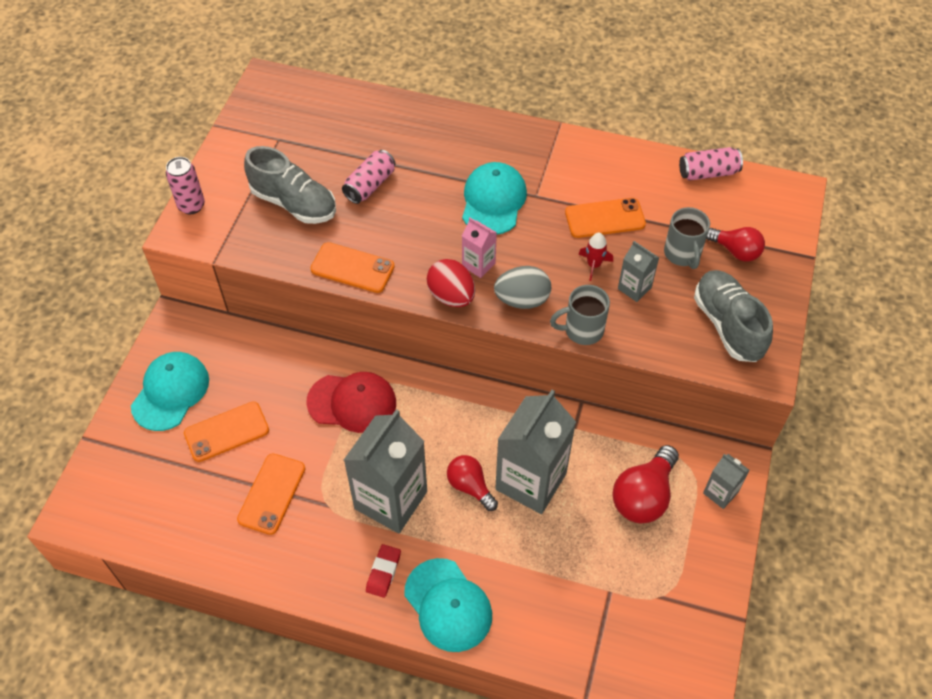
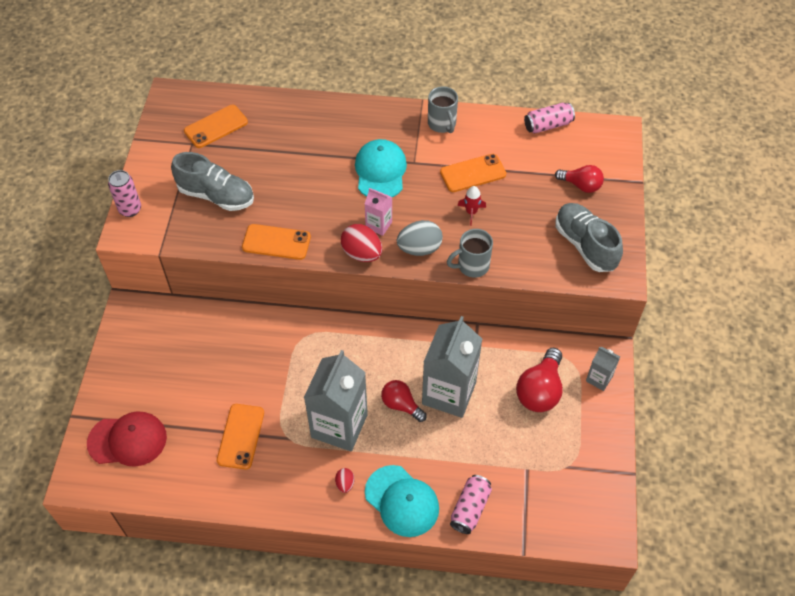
camera: 10 degrees left, 0 degrees up
(170, 392) = (138, 367): turquoise cap -> none
(226, 432) = (192, 392): orange phone -> orange phone (216, 127)
(352, 403) = (292, 353): red cap -> red cap (127, 440)
(370, 185) = (276, 172): pink can -> pink can (470, 508)
(383, 572) = (345, 484): red eraser -> red egg
(634, 288) = (507, 226): grey carton -> none
(682, 254) = (540, 194): grey mug -> grey mug (442, 124)

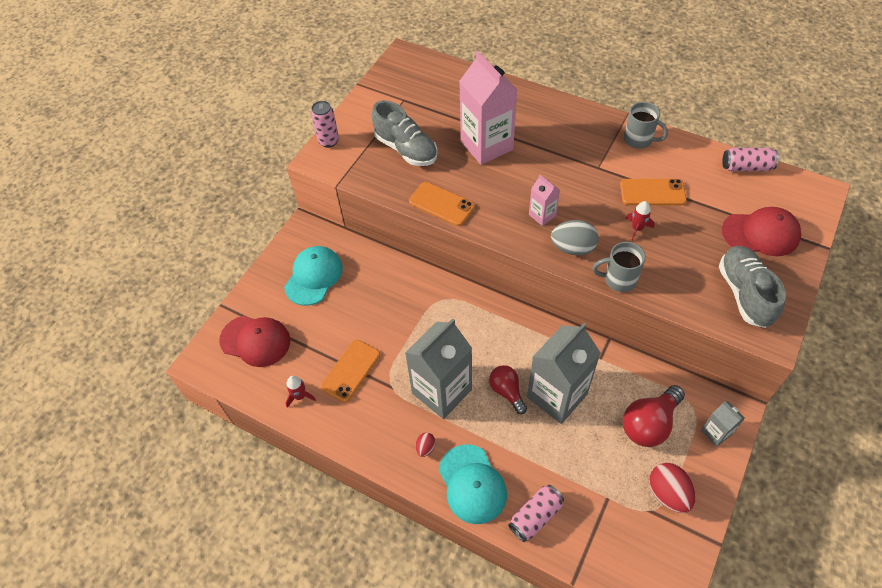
camera: 25 degrees right, 0 degrees up
(199, 479) = (300, 396): none -> red rocket
(216, 127) = (430, 91): orange phone -> none
(297, 169) = (486, 145): none -> pink carton
(362, 254) = (516, 237): red egg -> red egg (668, 493)
(380, 171) = (563, 167): turquoise cap -> turquoise cap (313, 277)
(442, 124) = (639, 140): grey mug -> grey mug turned 60 degrees counterclockwise
(581, 185) = (761, 233): red light bulb -> red cap

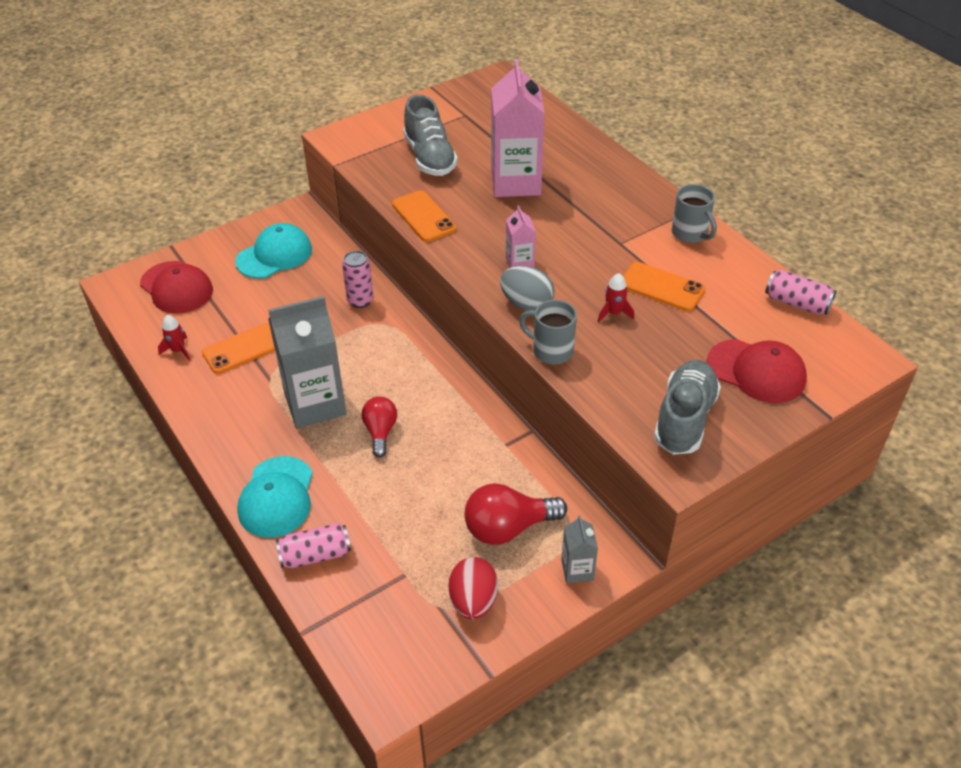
camera: 25 degrees right, 10 degrees down
(328, 141) = (360, 125): pink can -> pink can (360, 301)
(425, 448) = (258, 445): red egg -> none
(557, 396) = (429, 458): grey carton -> none

